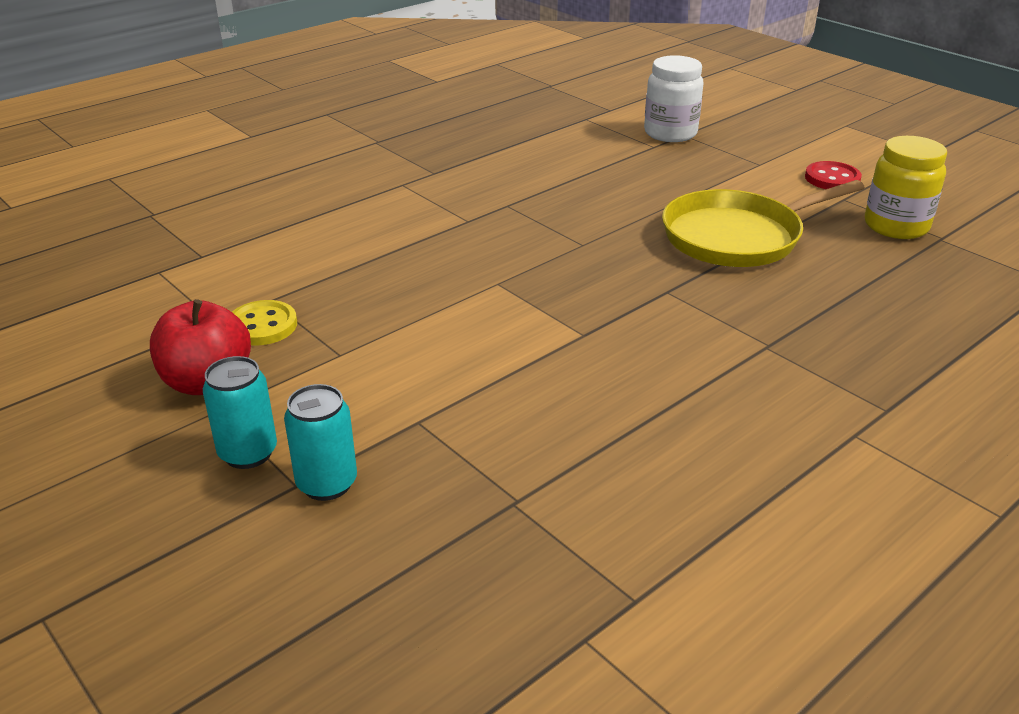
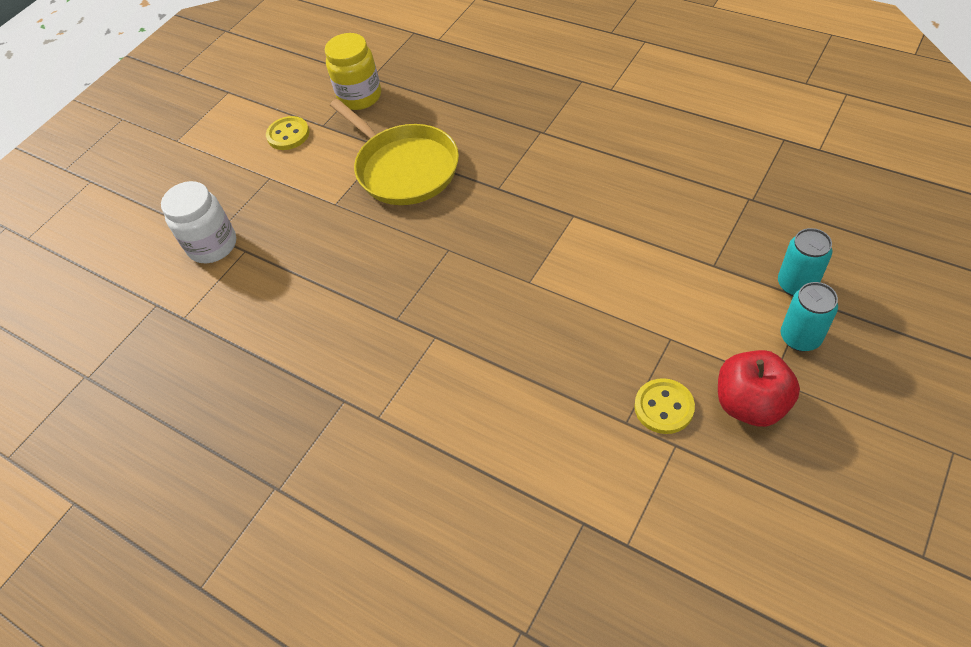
camera: 100 degrees left, 20 degrees up
(832, 178) = (288, 135): red button -> yellow button

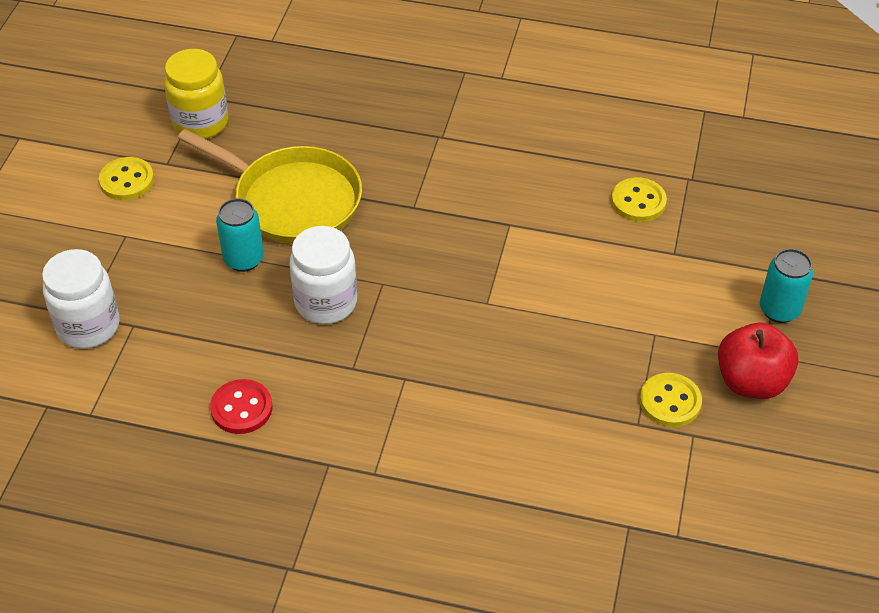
camera: 25 degrees left, 5 degrees down
(296, 336) = (241, 408): none -> red button
(397, 258) = (326, 302): none -> white jar
(695, 213) = (638, 201): none -> yellow button
(796, 284) = (761, 259): turquoise can -> turquoise can (243, 259)

